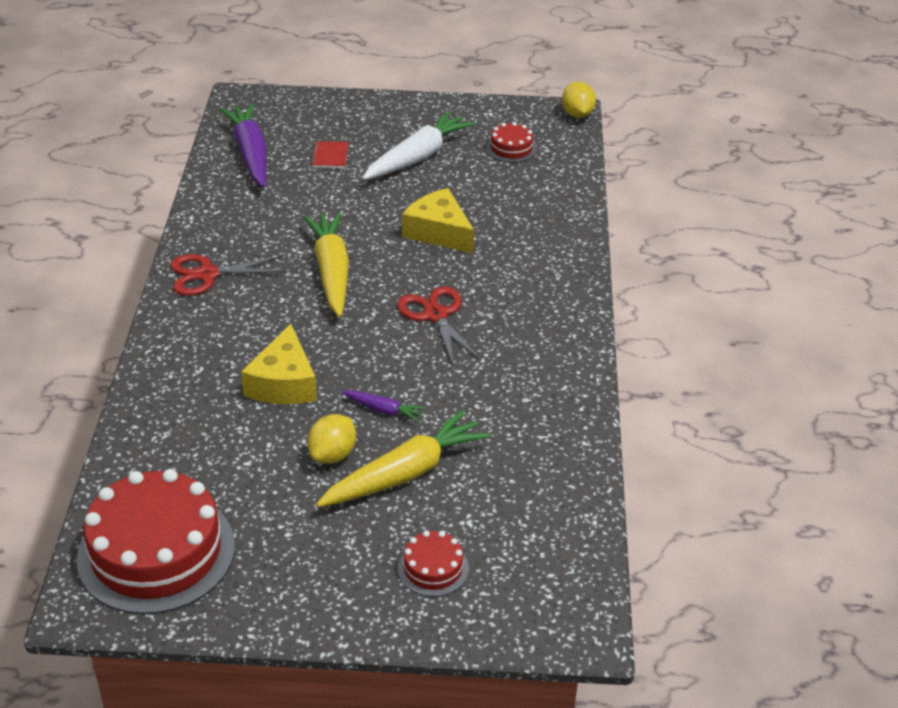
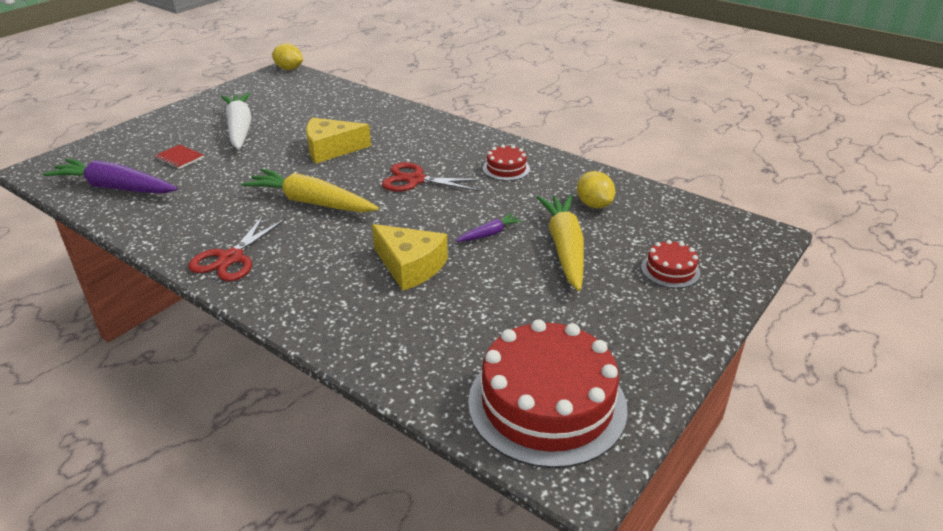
camera: 55 degrees left, 5 degrees down
(332, 454) = (515, 272): yellow lemon -> yellow lemon (594, 205)
(511, 148) = (286, 98): red cake -> red cake (506, 168)

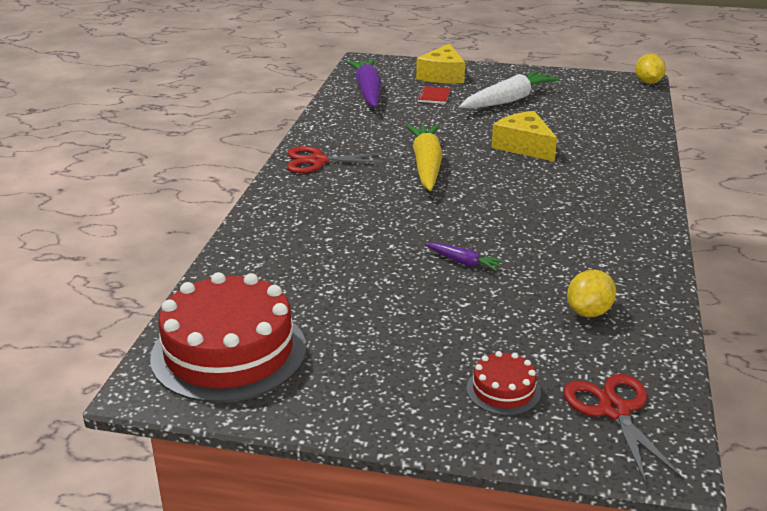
camera: 65 degrees right, 5 degrees down
(410, 266) = (373, 236): yellow cheese -> yellow cheese (442, 75)
(415, 180) = (518, 200): red scissors -> red scissors (614, 410)
(506, 168) = (601, 241): red cake -> none
(564, 248) = (480, 311): yellow carrot -> none

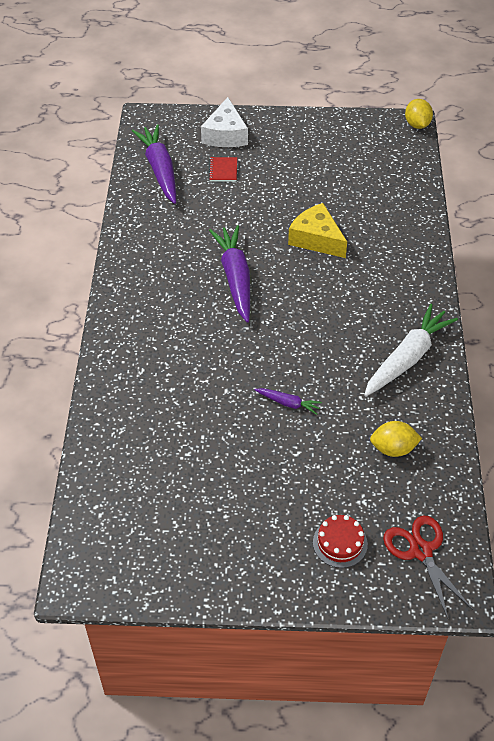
camera: 10 degrees left, 20 degrees up
(229, 352) = (126, 535): red cake -> none
(318, 161) = (138, 284): red scissors -> none
(426, 165) = (235, 278): yellow carrot -> purple carrot
(442, 75) = (225, 134): yellow cheese -> white cheese
(508, 100) = (293, 169): white carrot -> white carrot (407, 358)
(589, 312) = (393, 449): yellow lemon -> yellow lemon turned 60 degrees clockwise

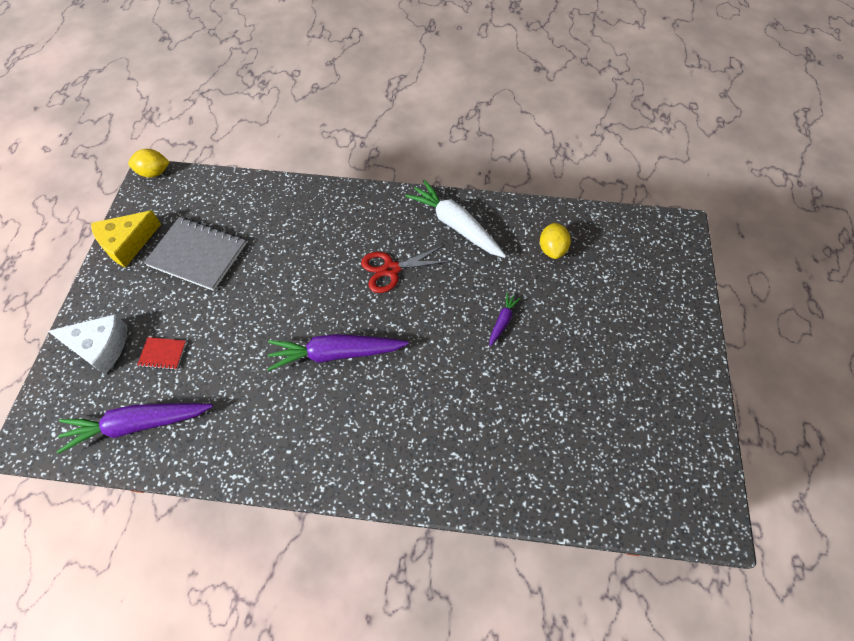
camera: 85 degrees left, 10 degrees up
(316, 239) = (295, 276): yellow cheese -> yellow cheese (127, 243)
(327, 171) = (197, 254): none -> grey notebook
(340, 543) = (646, 298): red cake -> none
(421, 551) = (647, 245): red scissors -> red scissors (391, 269)

